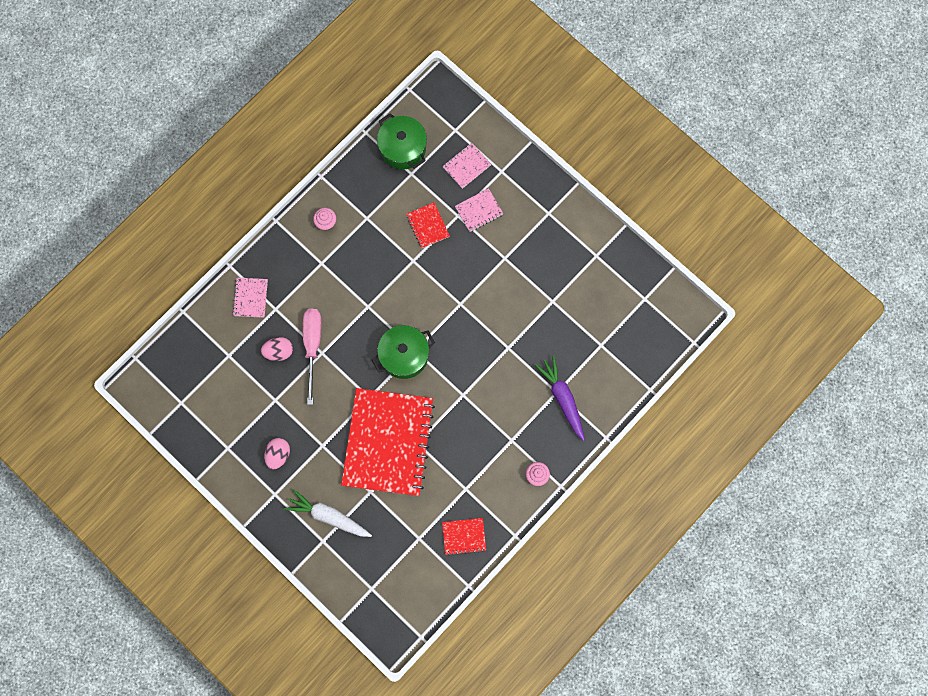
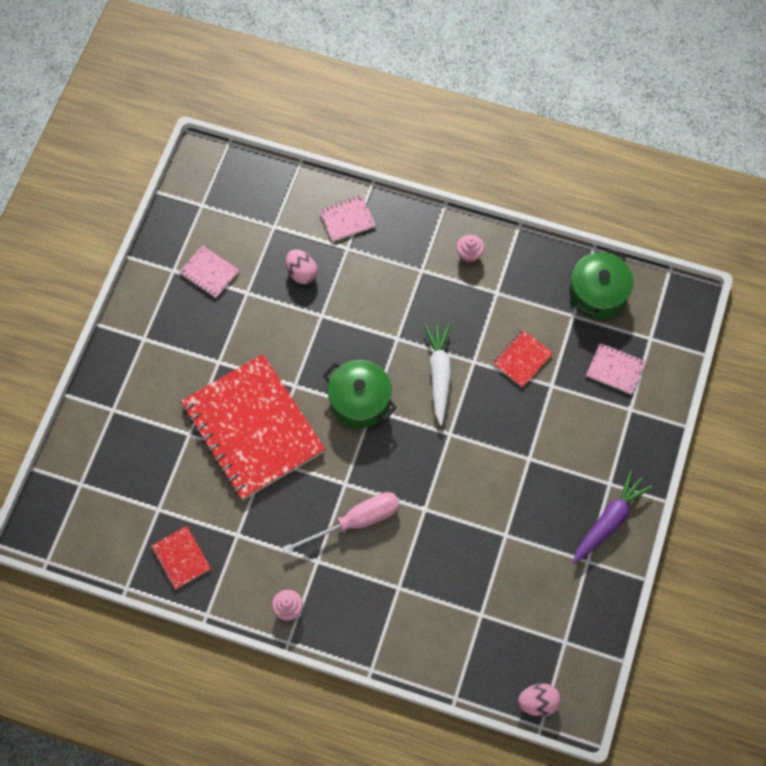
camera: 65 degrees right, 10 degrees down
(278, 454) = (188, 323): pink egg -> pink egg (537, 702)
(312, 346) = (324, 303): pink screwdriver -> pink screwdriver (355, 522)
(328, 516) = (142, 404): white carrot -> white carrot (439, 375)
(388, 442) = (253, 428): red notebook -> red notebook turned 75 degrees clockwise
(479, 211) = (570, 406): pink notebook -> pink notebook (209, 273)
(562, 399) = (394, 598): purple carrot -> purple carrot (609, 521)

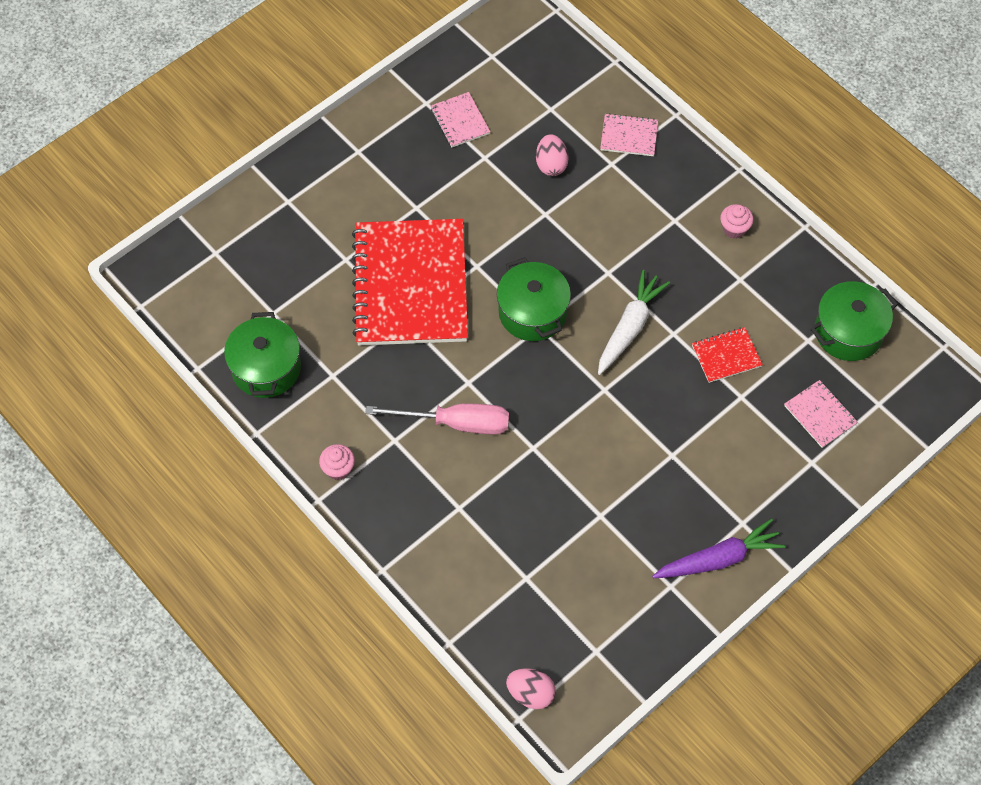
camera: 30 degrees right, 5 degrees down
(181, 558) = (266, 368): red notebook -> green pot

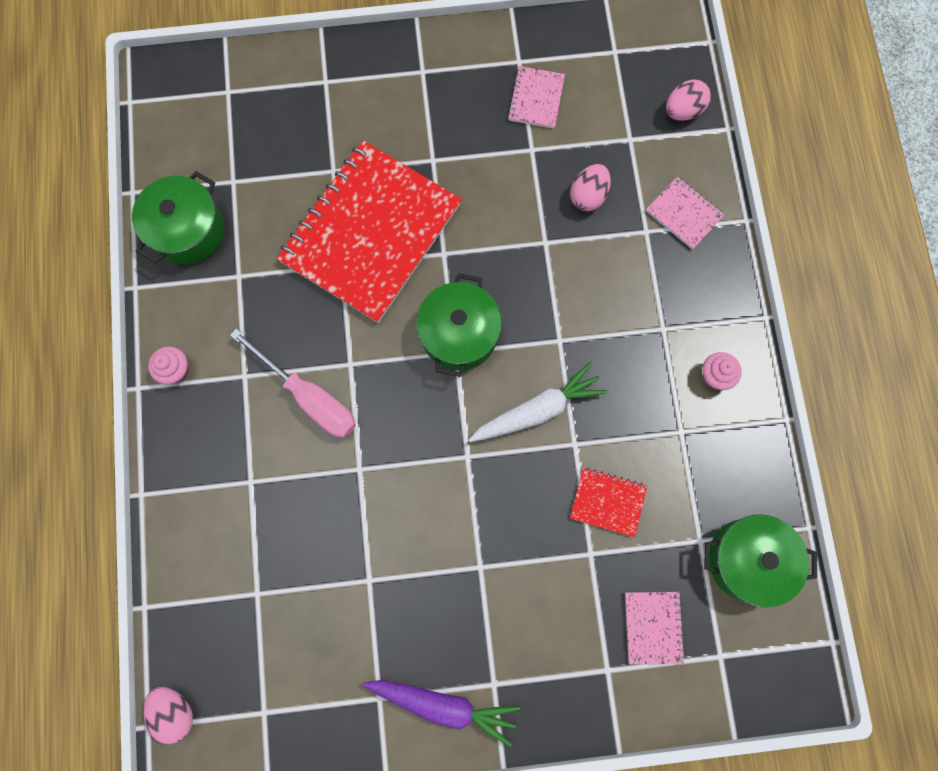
camera: 35 degrees right, 15 degrees up
(573, 68) = (683, 111): none -> pink egg

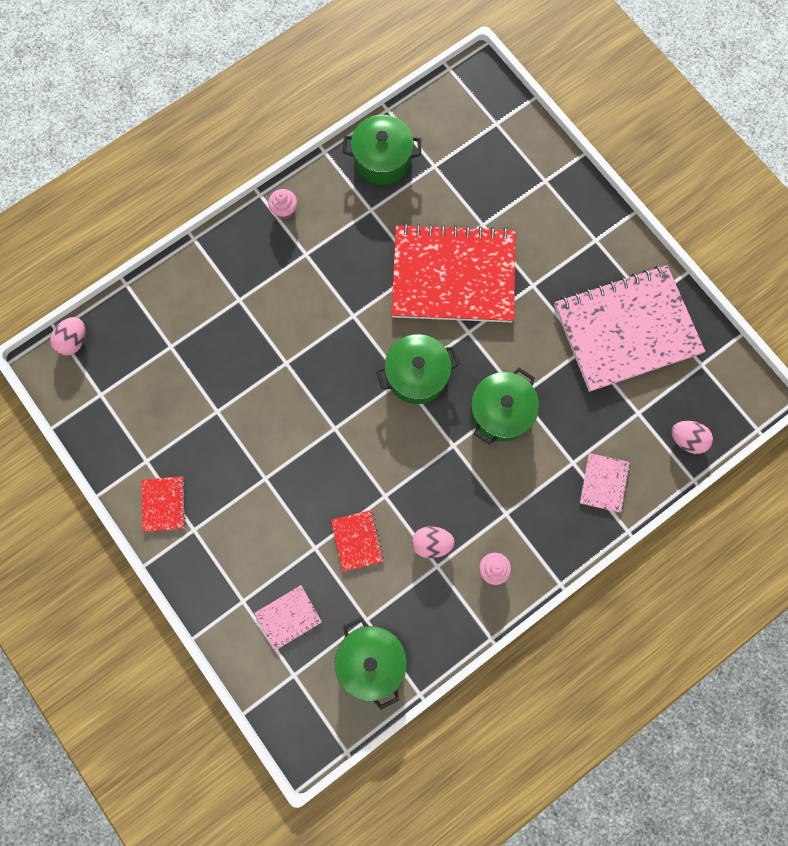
camera: 60 degrees right, 0 degrees up
(309, 397) = (315, 303): pink screwdriver -> none
(443, 704) = (164, 504): purple carrot -> red notebook
(536, 98) = (626, 329): pink notebook -> pink notebook, size x2.44
(537, 410) = (394, 457): white carrot -> none
(551, 271) = (500, 412): none -> green pot
(588, 196) = (574, 407): pink egg -> pink egg (431, 543)

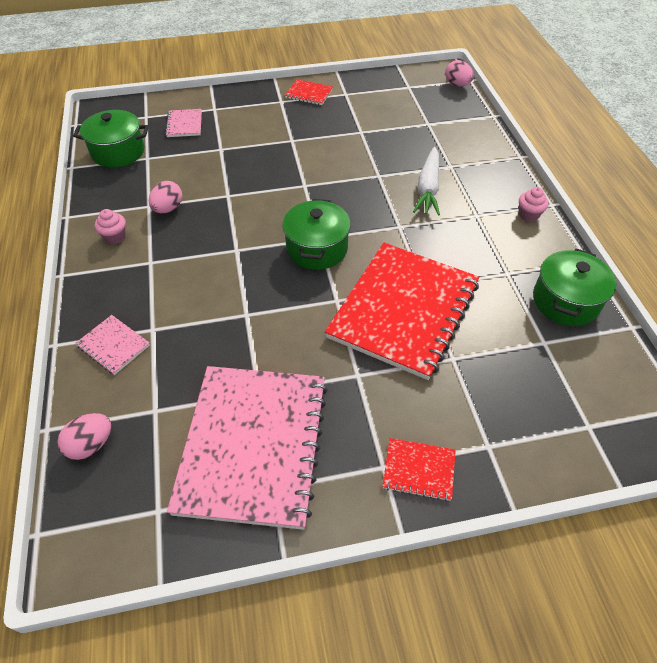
camera: 115 degrees right, 25 degrees down
(285, 309) = (428, 188): none -> white carrot
(357, 540) = (207, 170): red notebook -> red notebook (419, 470)
(500, 412) = (241, 294): green pot -> none

